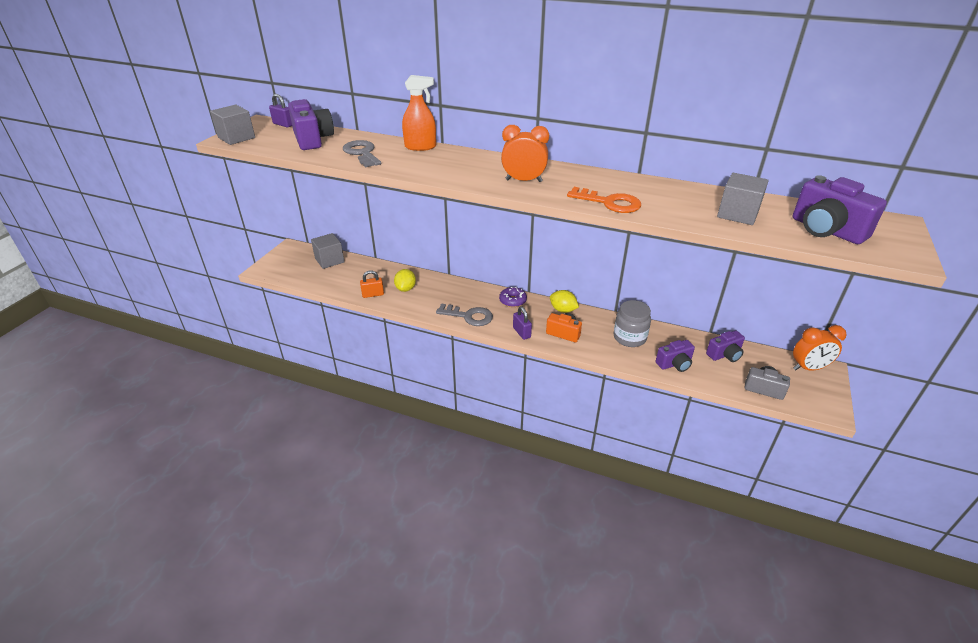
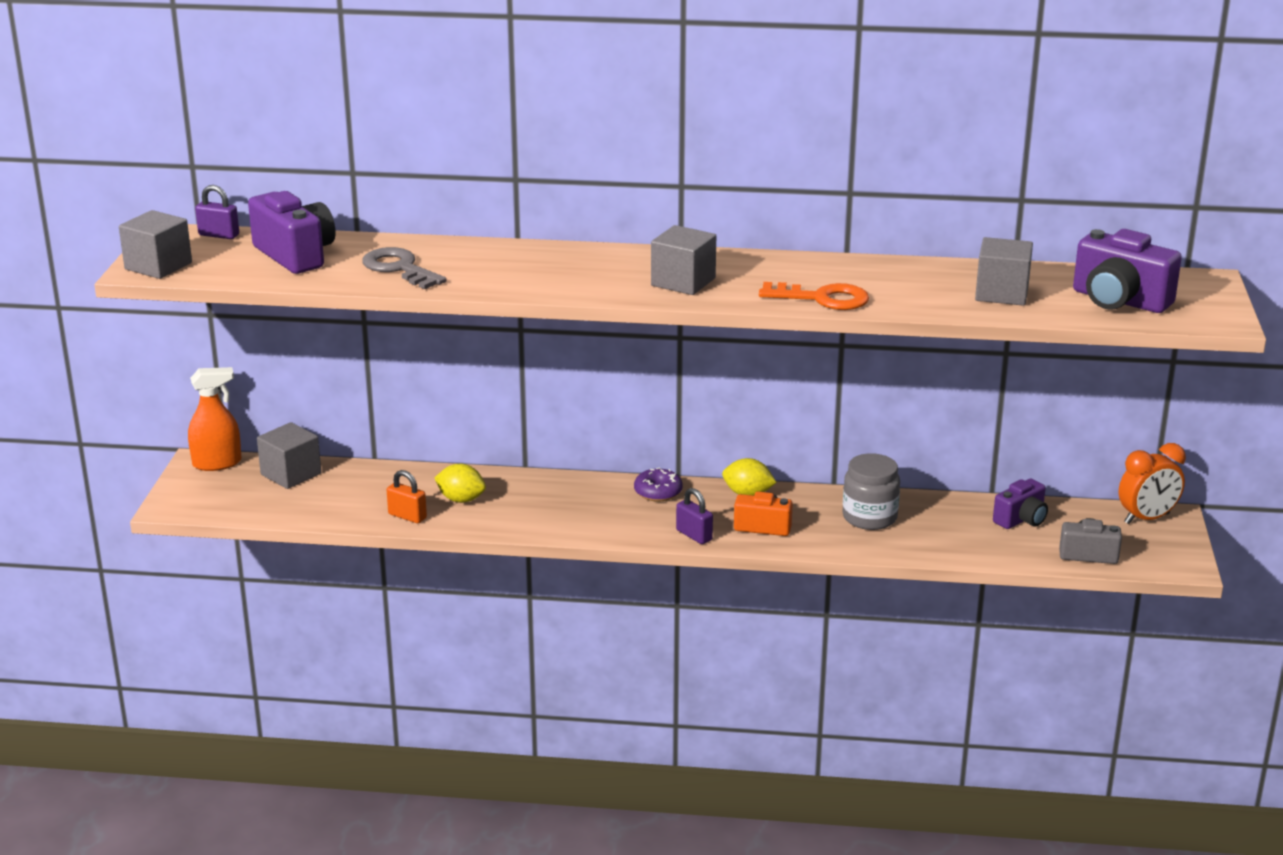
camera: 15 degrees left, 10 degrees down
(373, 294) = (407, 516): orange padlock -> orange padlock turned 60 degrees clockwise
(405, 289) = (461, 499): yellow lemon -> yellow lemon turned 60 degrees counterclockwise
(420, 147) = (488, 248): orange spray bottle -> orange spray bottle (217, 463)
(469, 316) = (594, 525): grey key -> none
(523, 181) = (683, 282): orange clock -> grey cube
(674, 364) = (950, 542): purple camera -> none

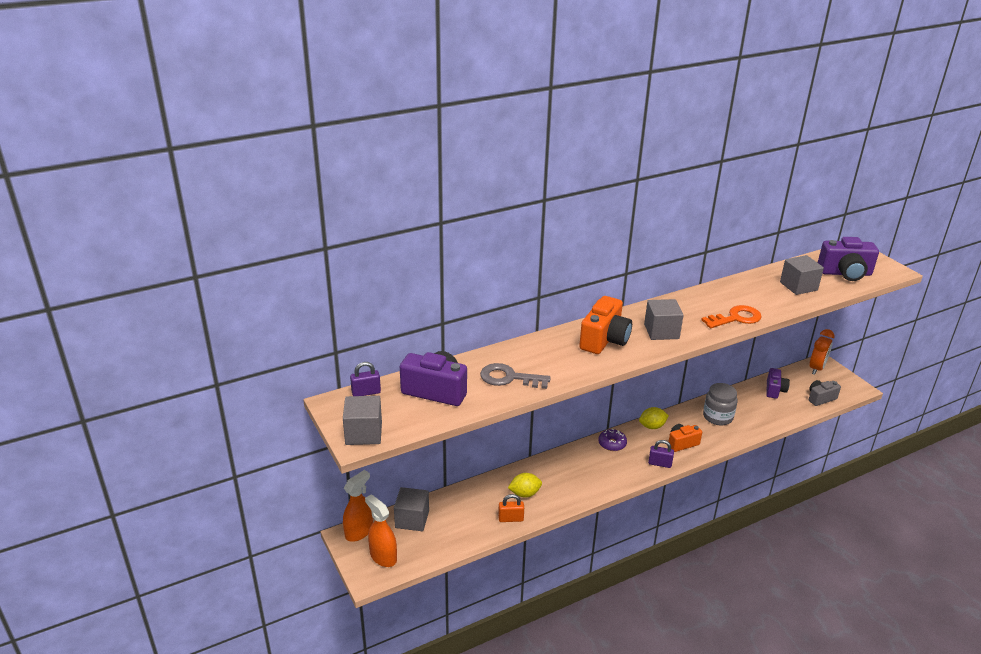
camera: 35 degrees left, 5 degrees up
(212, 494) = (383, 556): none -> orange spray bottle
(587, 269) = (604, 340): none -> orange camera

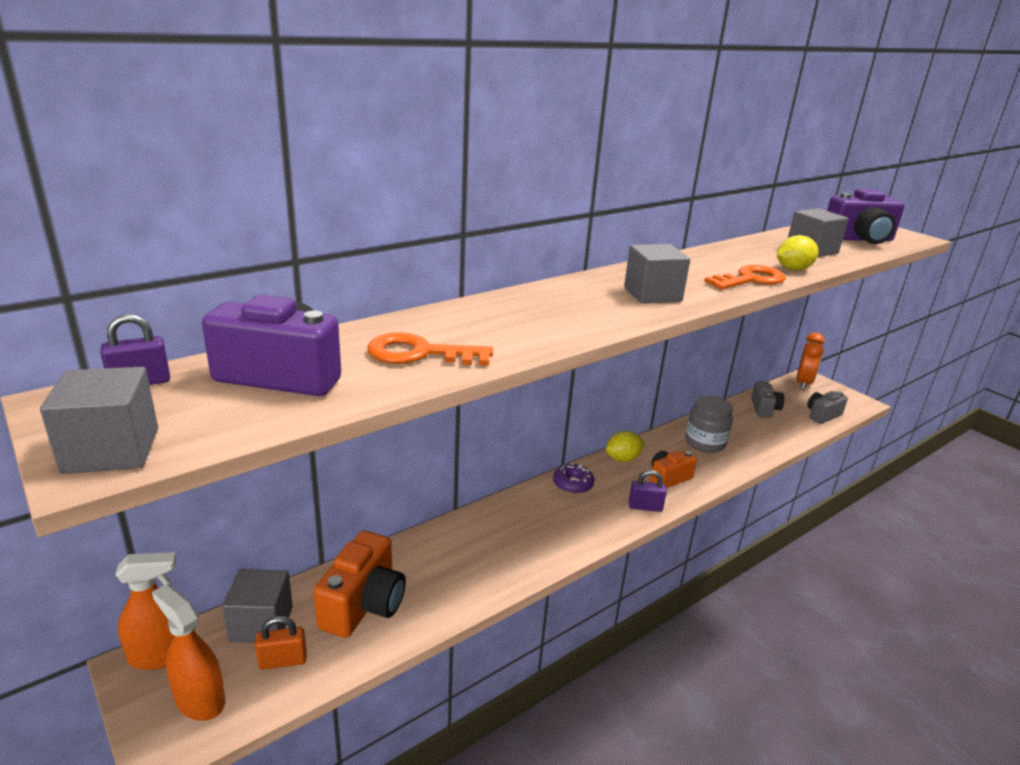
camera: 10 degrees left, 5 degrees down
(359, 531) = (161, 655): orange spray bottle -> orange spray bottle turned 45 degrees clockwise
(509, 378) = (419, 354): grey key -> orange key
(510, 519) = (432, 608): orange padlock -> orange padlock (283, 661)
(524, 493) = (452, 565): yellow lemon -> yellow lemon (793, 269)
(604, 340) = (570, 304): orange camera -> orange camera (364, 604)
(774, 390) = (764, 409): purple camera -> grey camera

